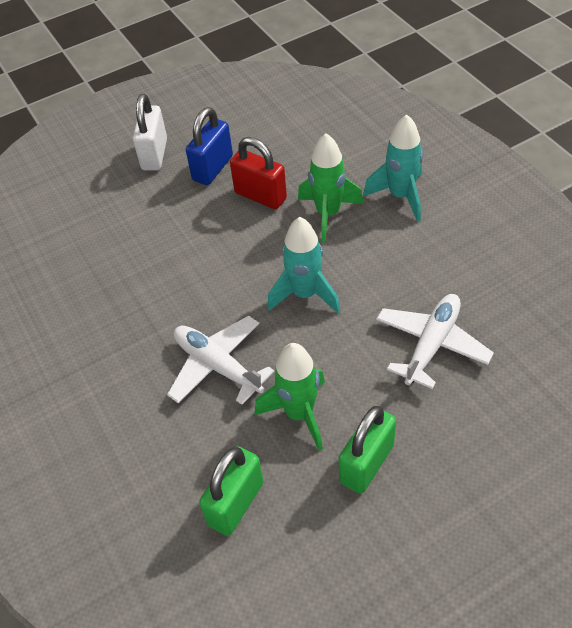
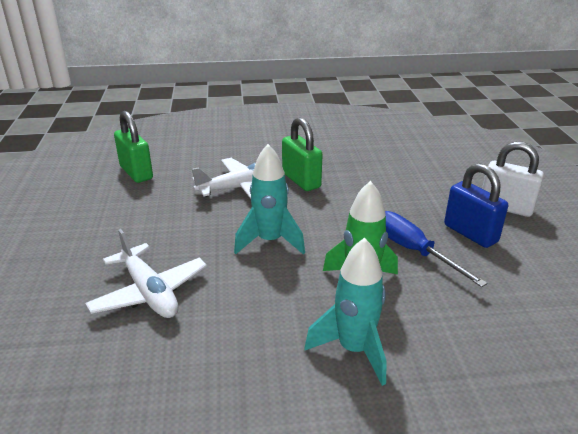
camera: 110 degrees right, 20 degrees down
(260, 196) = (413, 251): red padlock -> blue screwdriver
(299, 414) = (166, 209): green rocket -> none
(366, 463) = (97, 224): green padlock -> green padlock (301, 180)

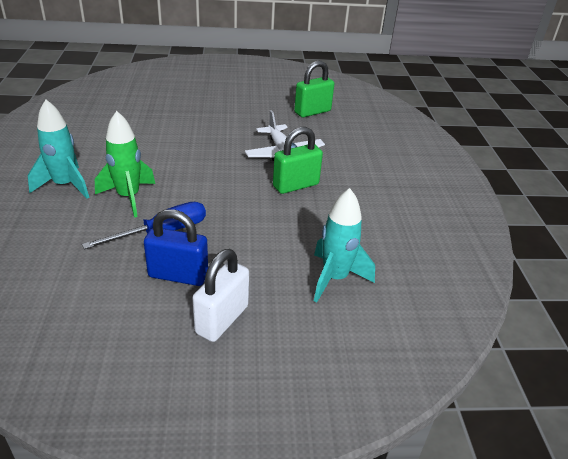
camera: 90 degrees right, 5 degrees up
(149, 292) = (157, 120): white plane -> none
(270, 241) = (199, 163): turquoise rocket -> turquoise rocket (335, 278)
(470, 233) = (178, 275): blue padlock -> blue padlock turned 45 degrees clockwise

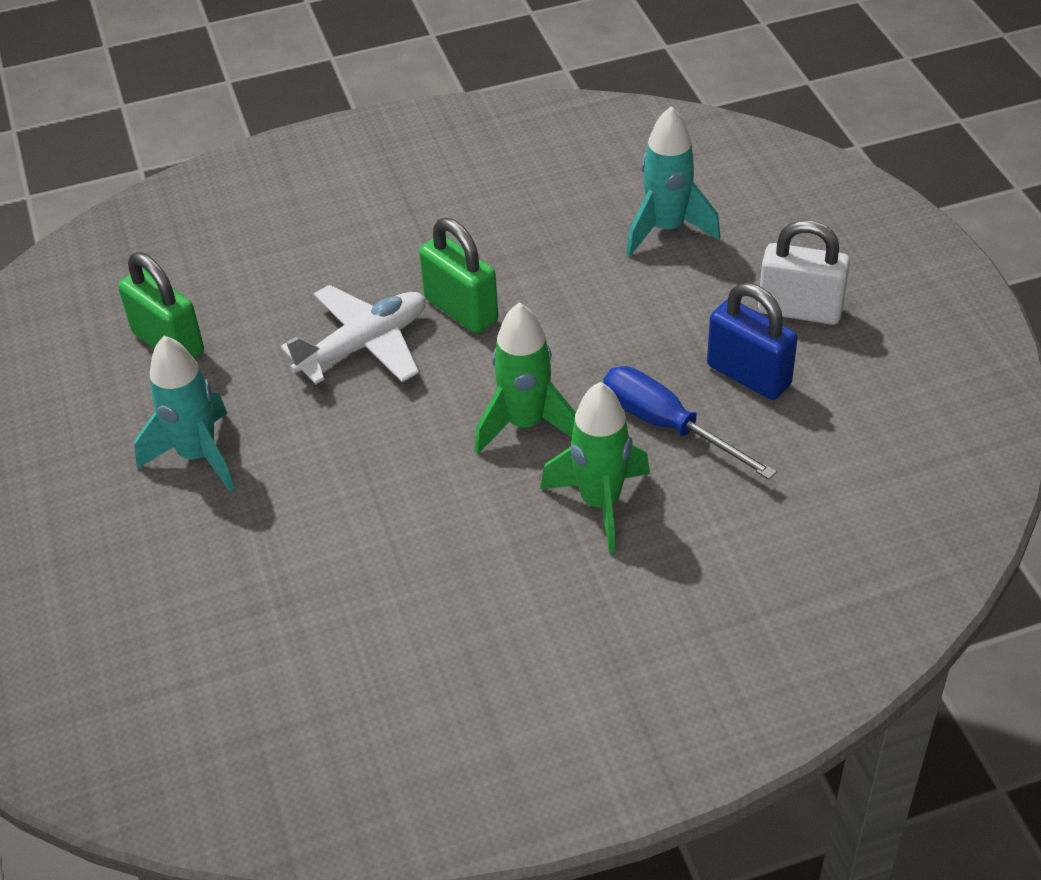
camera: 100 degrees left, 10 degrees up
(65, 185) = (611, 607): turquoise rocket -> turquoise rocket (198, 456)
(178, 275) = (748, 375): blue padlock -> blue padlock turned 45 degrees counterclockwise
(198, 187) = (525, 424): none -> green rocket

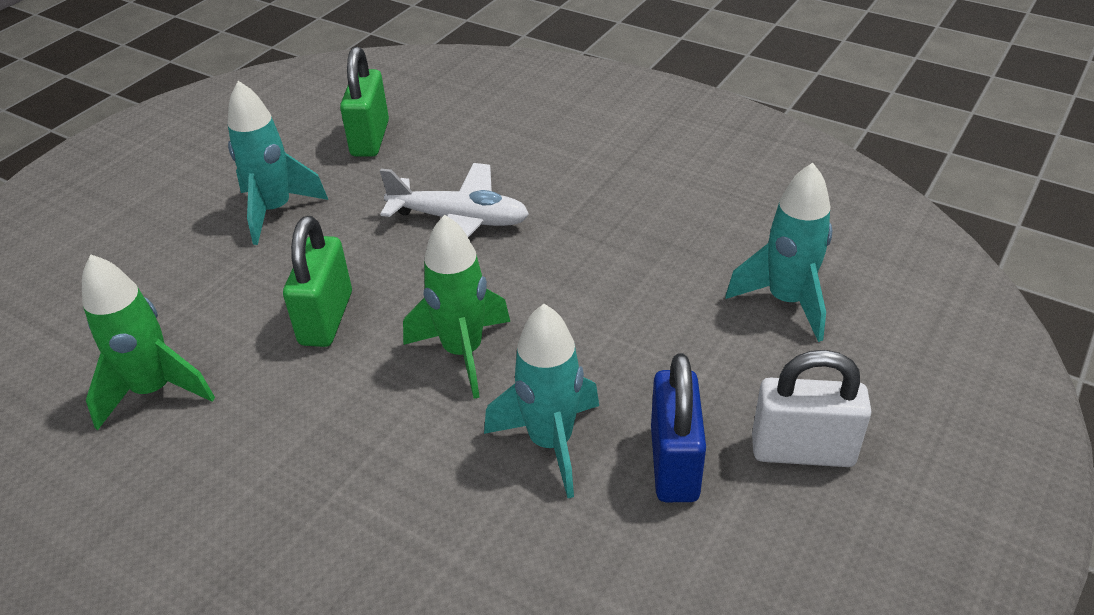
camera: 50 degrees right, 5 degrees down
(461, 309) = (551, 244): green padlock -> green padlock (326, 318)
(600, 503) = (414, 452): green rocket -> green rocket (154, 390)
(667, 425) = (550, 443): blue screwdriver -> turquoise rocket
(800, 310) = (802, 451): white padlock -> white padlock turned 60 degrees counterclockwise

